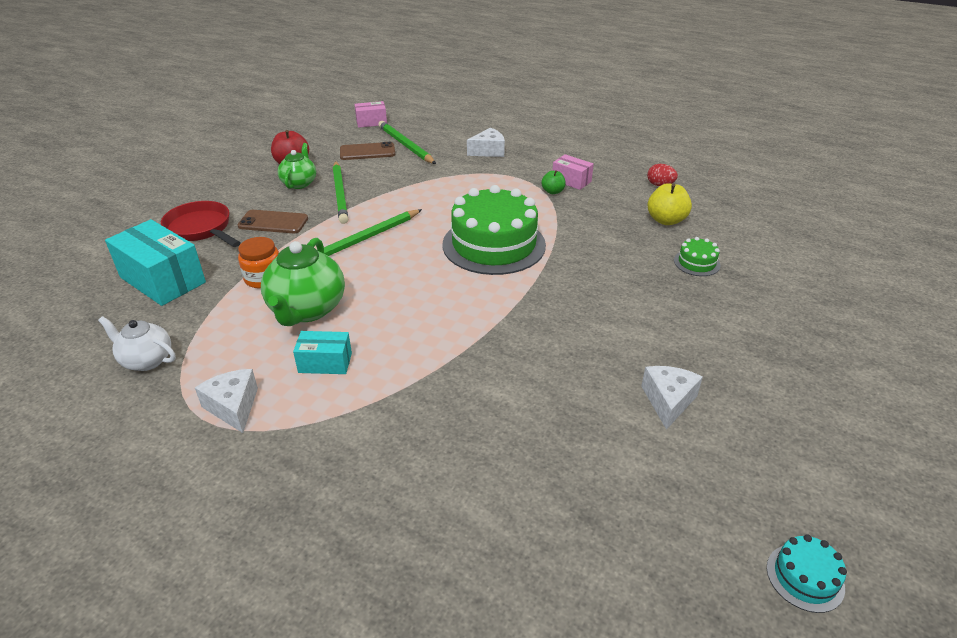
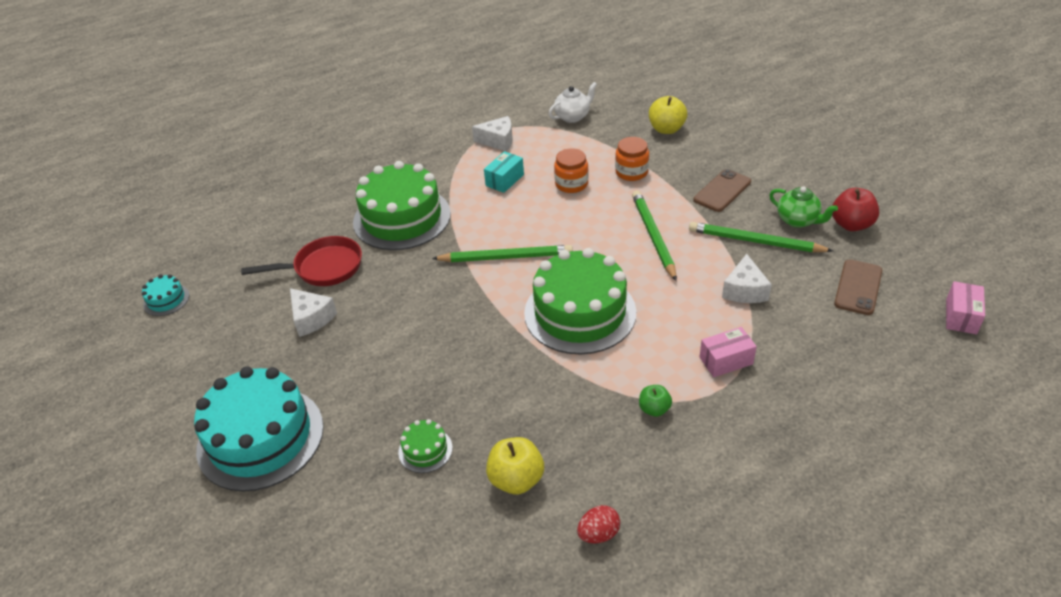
camera: 125 degrees right, 5 degrees up
(163, 280) = (666, 129): turquoise box -> yellow apple
(201, 229) = (736, 153): red pan -> red pan (323, 268)
(307, 310) = (571, 184): green teapot -> orange jar
(406, 145) = (863, 325): green pencil -> green pencil (505, 257)
(456, 418) = (402, 218): none -> green cake
(488, 151) = (805, 398): white cheese -> white cheese (744, 290)
(571, 181) = (670, 442): pink box -> pink box (726, 360)
(805, 350) = (260, 437): none -> turquoise cake

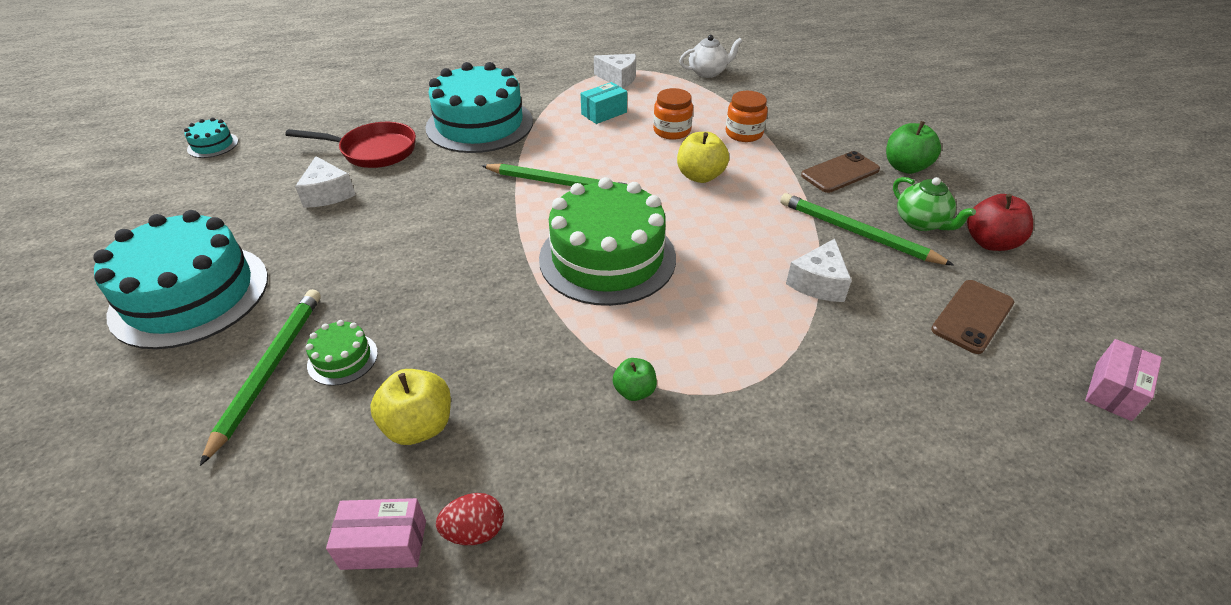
camera: 15 degrees right, 0 degrees up
(402, 218) = (479, 124): green cake -> turquoise cake
(653, 236) = (736, 200): green pencil -> green pencil (270, 370)
(666, 129) = (804, 102): yellow apple -> yellow apple (700, 176)
(726, 360) = (756, 358): pink box -> pink box (384, 544)
(769, 173) = (905, 167): none -> green apple

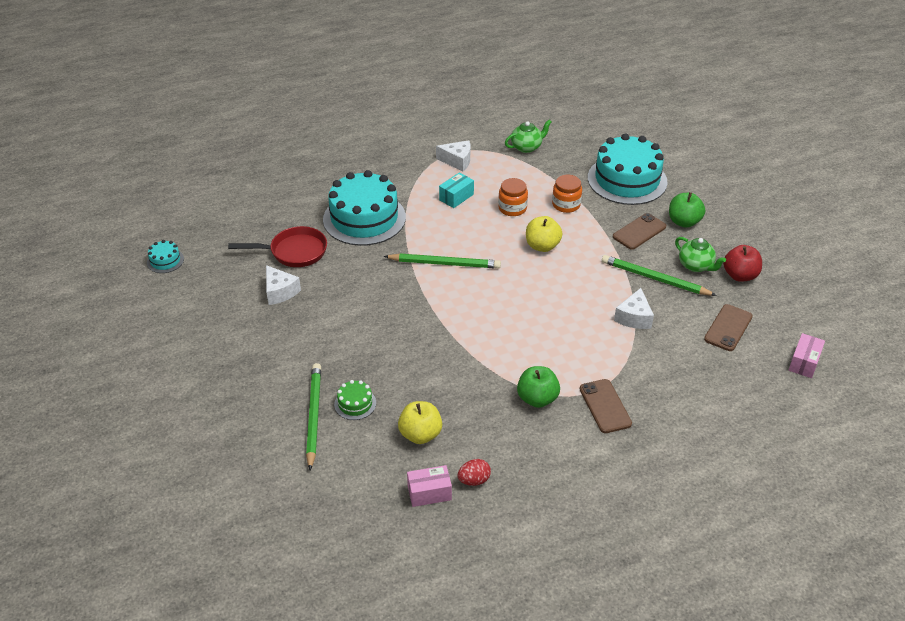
camera: 10 degrees left, 0 degrees up
(190, 295) = (231, 377): turquoise cake -> turquoise cake (627, 180)
(607, 257) = (496, 317): green cake -> none
(634, 391) = (537, 399): green apple -> green apple, size x1.65
(708, 72) = (527, 147): white teapot -> green teapot
(748, 420) = (605, 406): none -> brown phone

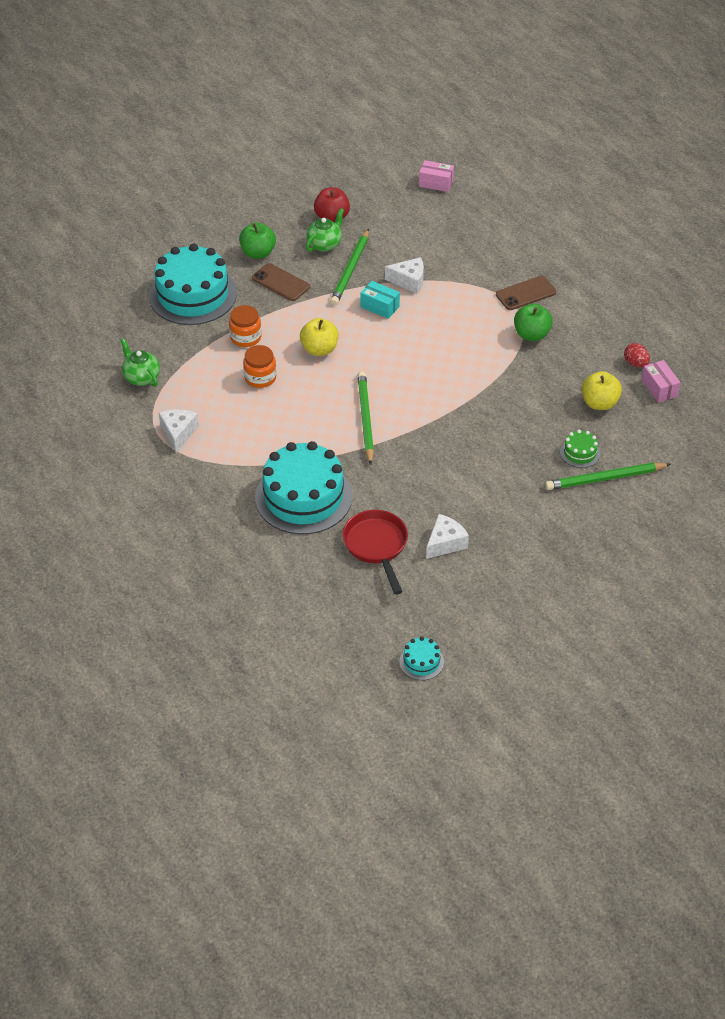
camera: 100 degrees left, 5 degrees up
(456, 197) = (248, 425): turquoise box -> turquoise box (380, 307)
(728, 328) = (406, 224): brown phone -> none

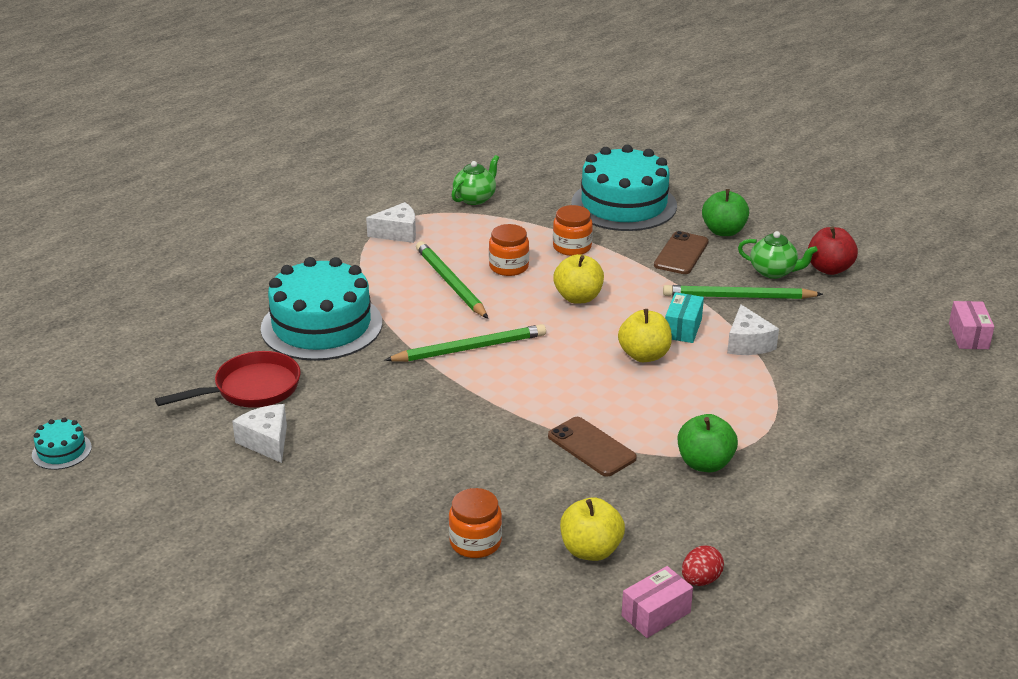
camera: 75 degrees right, 15 degrees down
(405, 333) = (644, 355): none -> yellow apple
(445, 543) = (266, 442): white cheese -> white cheese turned 150 degrees counterclockwise
(525, 293) = (791, 446): brown phone -> brown phone (591, 447)
(580, 452) = (475, 542): green cake -> orange jar
(605, 478) = (430, 575): green pencil -> green pencil (451, 283)

